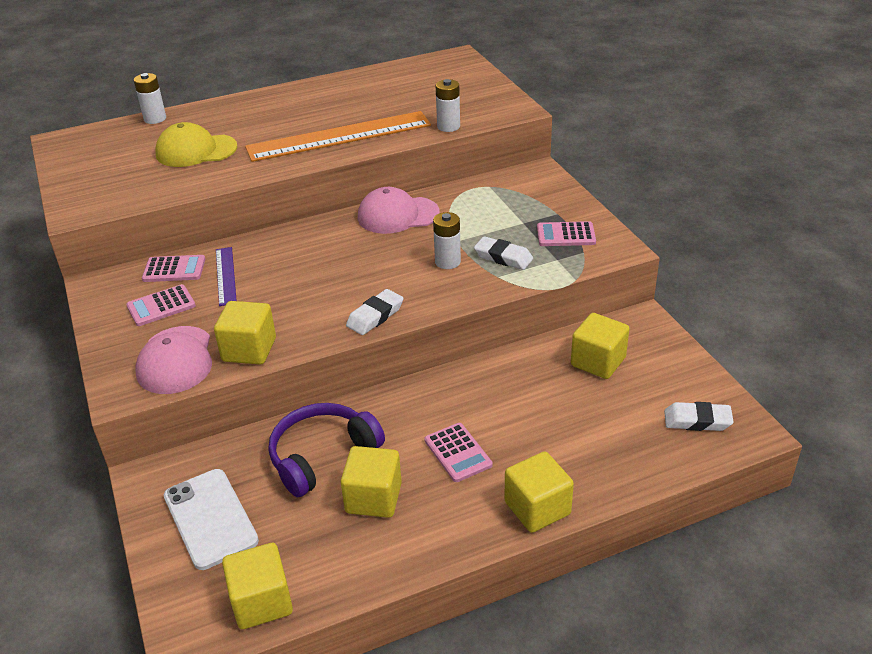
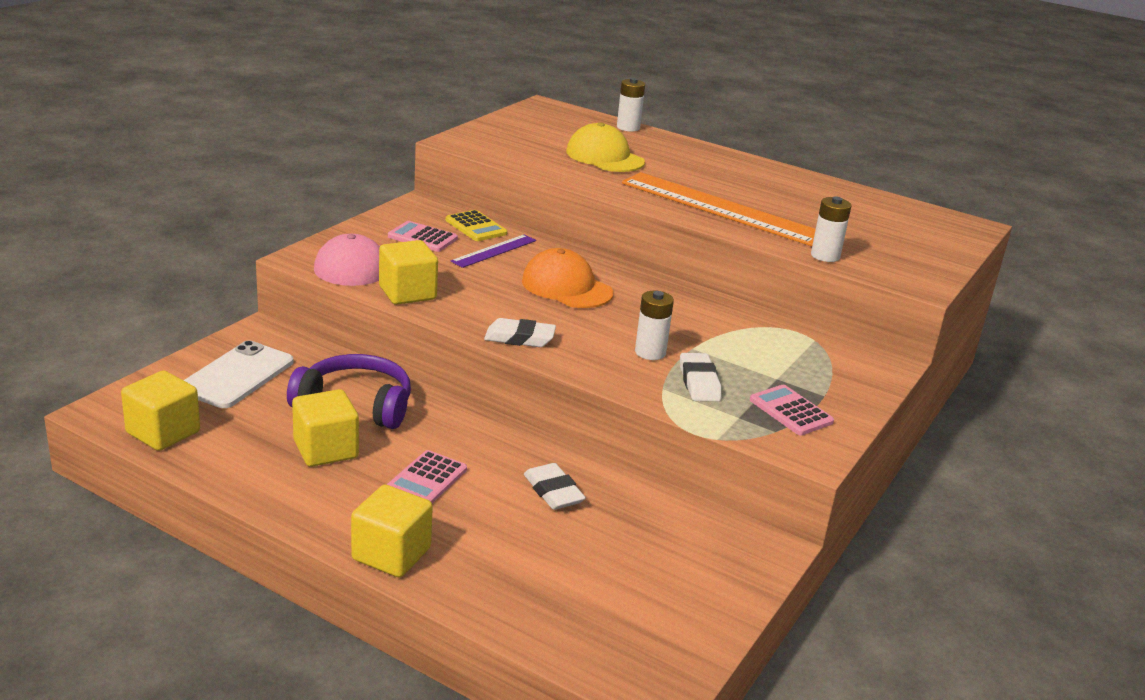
camera: 50 degrees right, 10 degrees down
(174, 269) = (476, 227): pink calculator -> yellow calculator
(320, 262) = (566, 287): none -> orange cap
(397, 215) = (691, 303): pink cap -> none
(598, 362) = (657, 533): yellow cube -> none
(697, 421) = (633, 638): white eraser -> white eraser (553, 492)

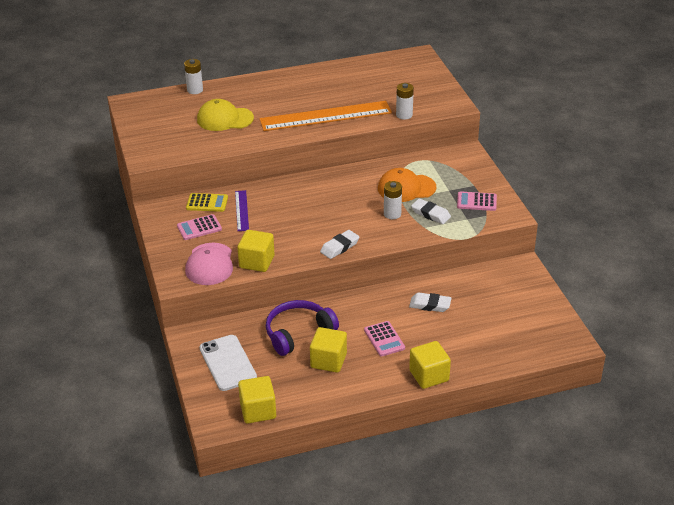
camera: 45 degrees left, 10 degrees up
(566, 287) = (305, 206): orange cap -> orange cap (406, 188)

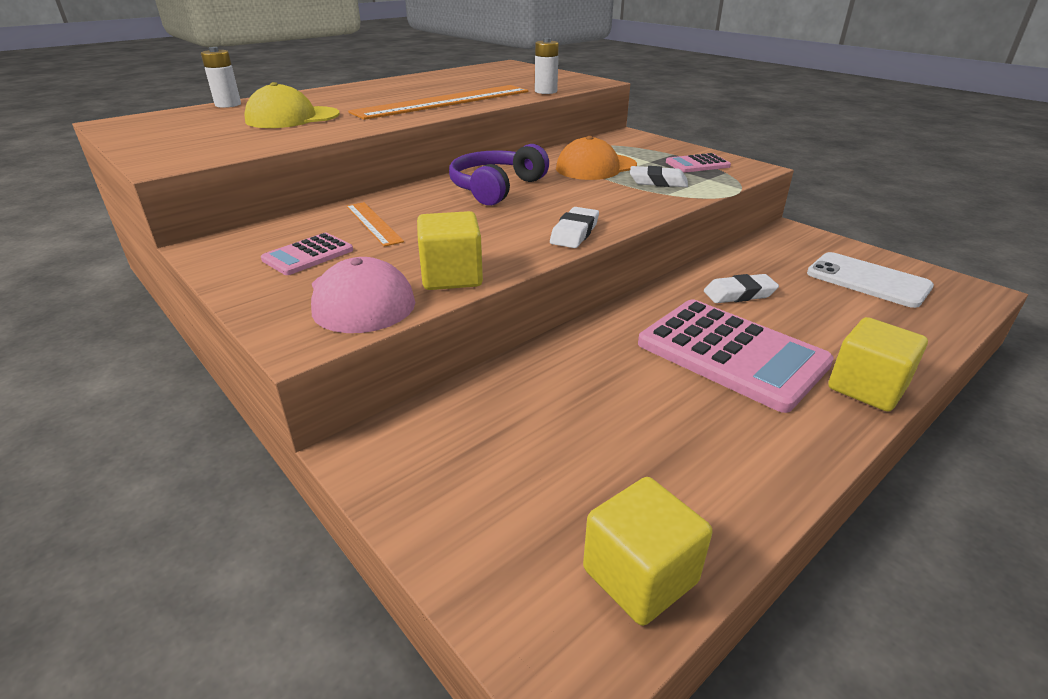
camera: 25 degrees left, 5 degrees down
(207, 203) = (305, 225): yellow calculator -> none
(227, 363) = (486, 483): white phone -> white phone (867, 280)
(242, 210) = (373, 223): purple ruler -> orange ruler
(298, 333) = (582, 384): purple headphones -> purple headphones (496, 188)
(328, 360) = (680, 415): yellow cube -> none
(384, 339) = (731, 354): pink calculator -> pink calculator, size x2.04
(392, 214) = (608, 190): white battery -> none

